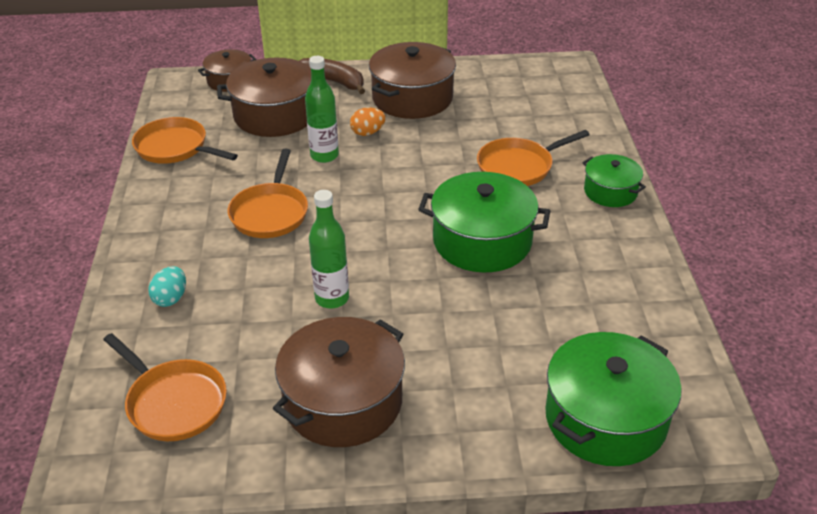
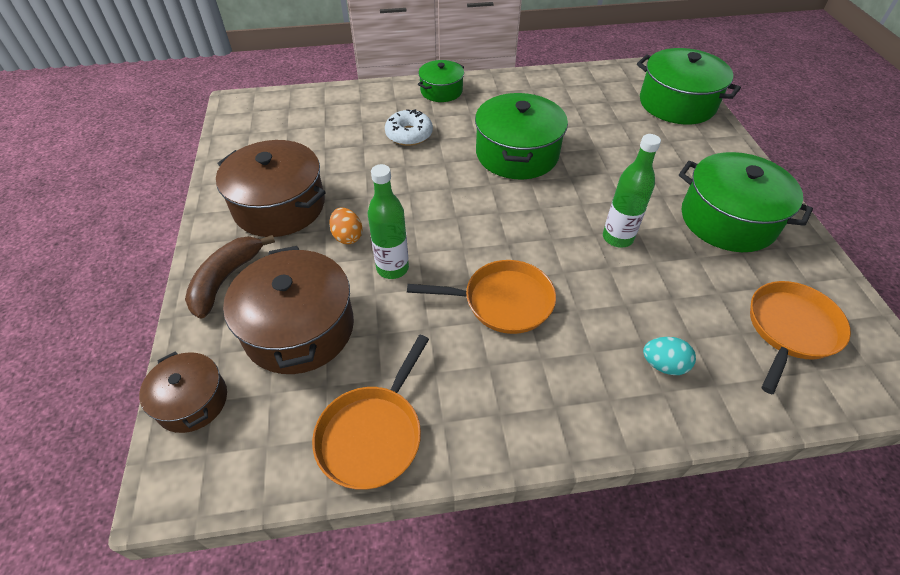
camera: 95 degrees left, 10 degrees up
(343, 401) = (728, 220): brown pot -> green pot
(518, 166) = (409, 134): orange pan -> white donut

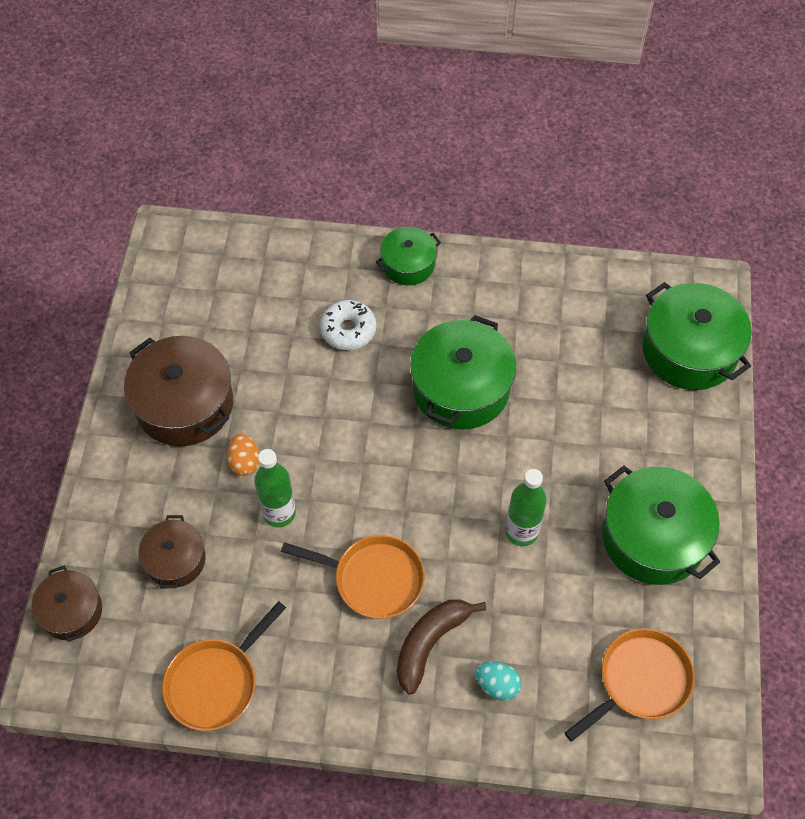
camera: 15 degrees right, 10 degrees up
(225, 279) = (117, 487): brown banana -> brown banana (430, 643)
(299, 328) = (175, 560): brown pot -> brown pot, size x0.58

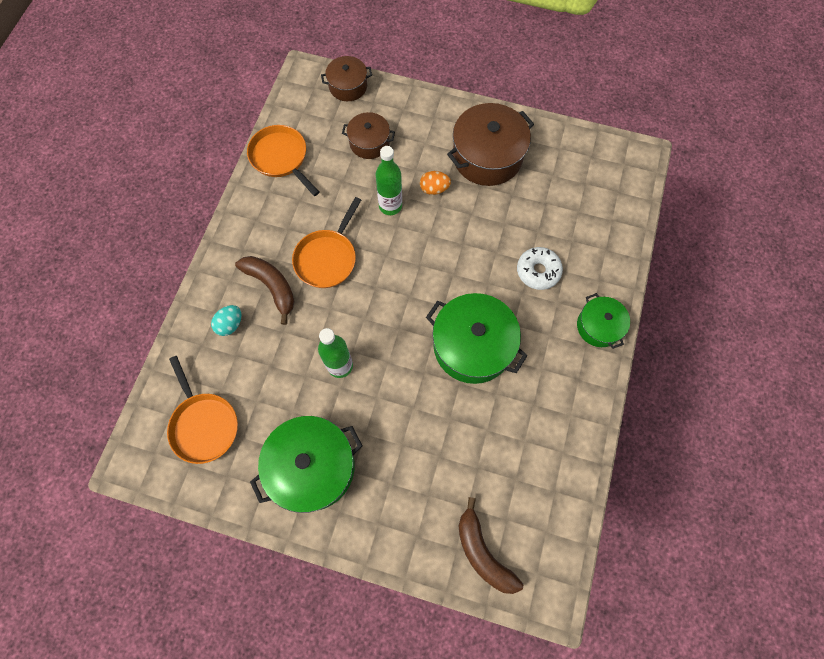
camera: 100 degrees right, 10 degrees up
(689, 350) = (482, 552): green pot -> brown banana

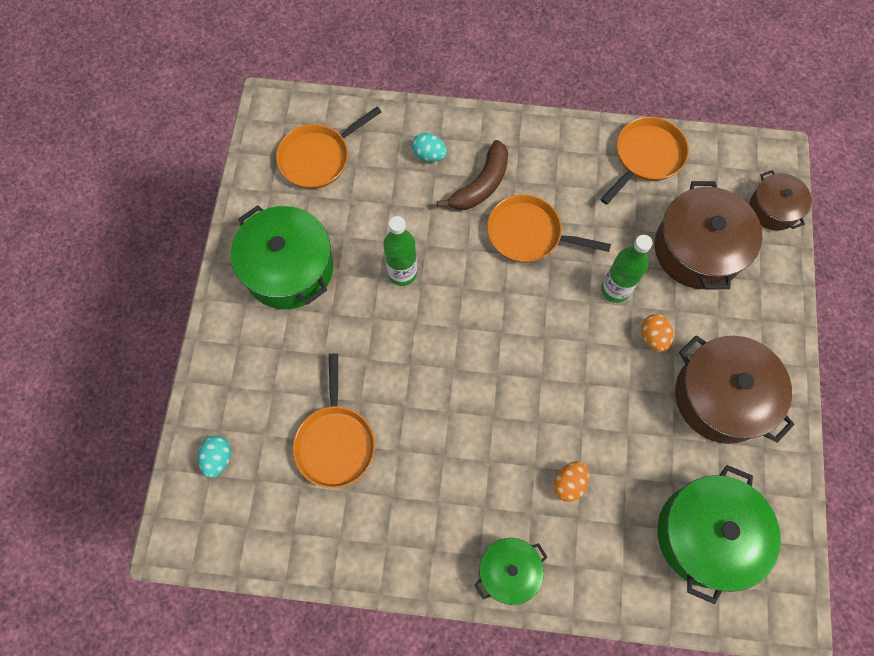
camera: 80 degrees right, 0 degrees up
(369, 142) = (698, 249): brown pot -> brown pot, size x1.74
(472, 346) = (452, 414): green pot -> green pot (706, 535)
(482, 445) = (335, 442): none -> orange pan
(482, 552) = (218, 458): brown banana -> turquoise egg
(538, 271) = (569, 483): white donut -> orange egg

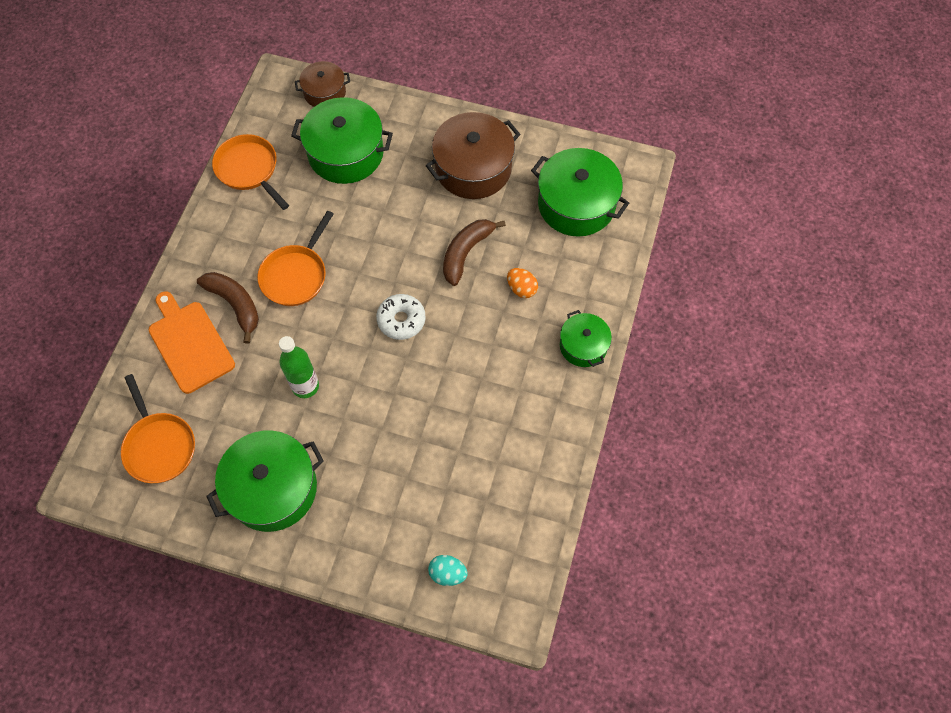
camera: 80 degrees left, 5 degrees down
(335, 442) = (452, 466): orange pan -> none
(429, 155) = (190, 344): turquoise egg -> orange cutting board
(498, 354) = (401, 320): none -> white donut
(601, 409) = (466, 253): none -> brown banana
(615, 290) = (366, 220): green bottle -> none
(653, 337) = (414, 202): orange egg -> none
(698, 249) = (346, 153): brown pot -> green pot

